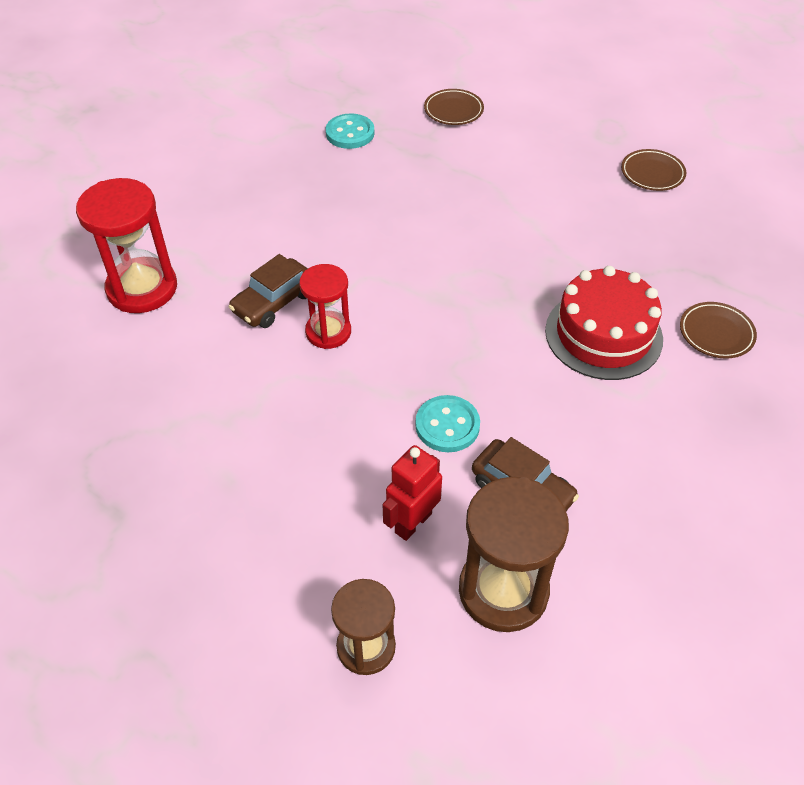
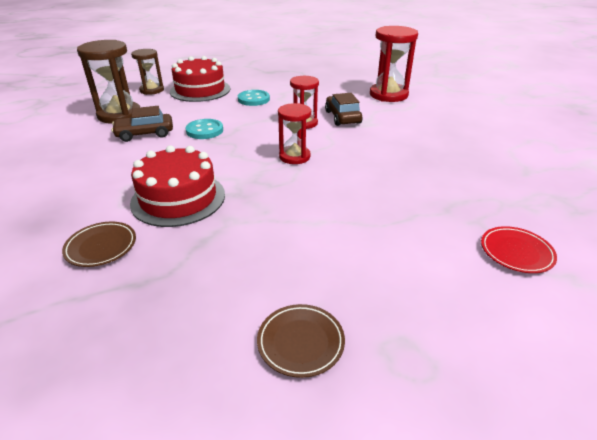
camera: 125 degrees right, 15 degrees down
(302, 558) = (200, 90): none -> red cake
(350, 133) = (503, 186): turquoise button -> turquoise button (253, 99)
(412, 522) = (176, 109): red robot -> none
(430, 293) = (294, 156): none -> red hourglass
(453, 110) = (516, 252): brown plate -> red plate

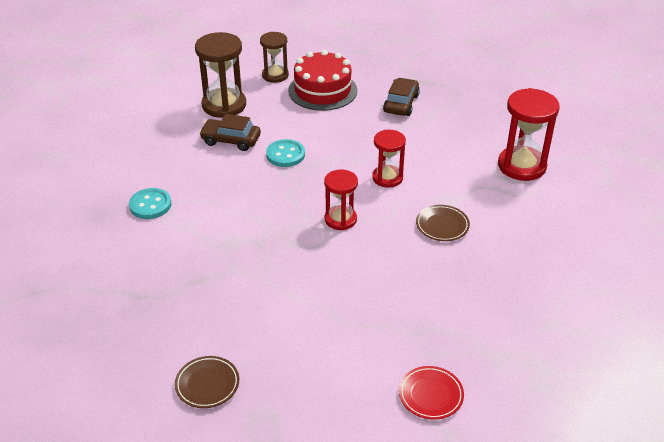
camera: 30 degrees right, 5 degrees up
(101, 247) = (131, 254): brown plate -> brown plate (442, 225)
(178, 198) = (211, 229): red cake -> none
(253, 99) = (366, 123): turquoise button -> turquoise button (150, 205)
(342, 117) = (435, 183): brown car -> brown car (401, 104)

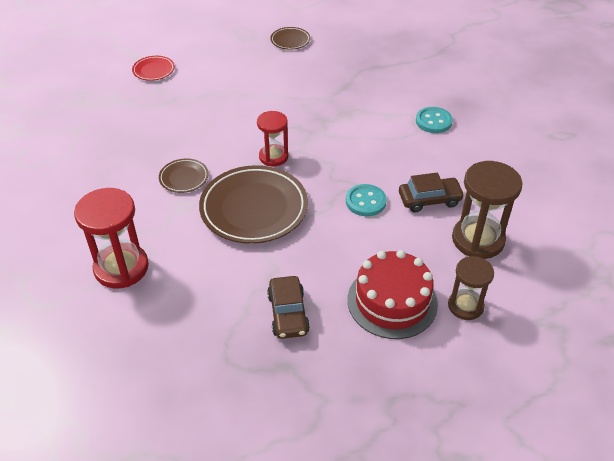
camera: 155 degrees right, 5 degrees up
(387, 178) = (254, 208): red hourglass -> brown plate

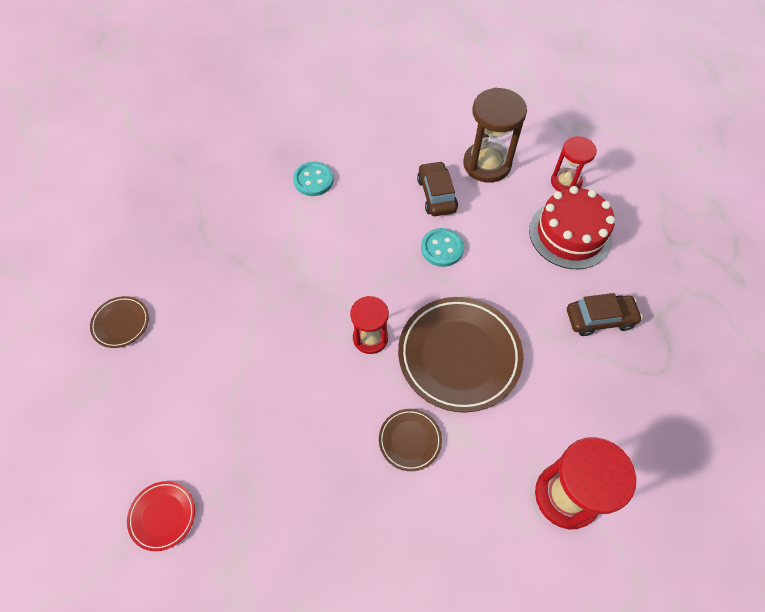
camera: 90 degrees left, 15 degrees up
(465, 306) = (566, 182): brown hourglass -> red hourglass

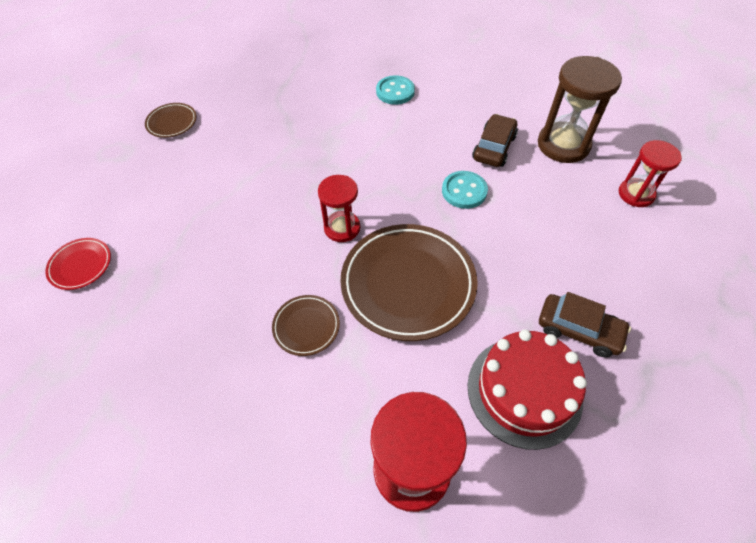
camera: 35 degrees right, 5 degrees down
(570, 234) = (605, 240): red cake -> red cake (524, 391)

